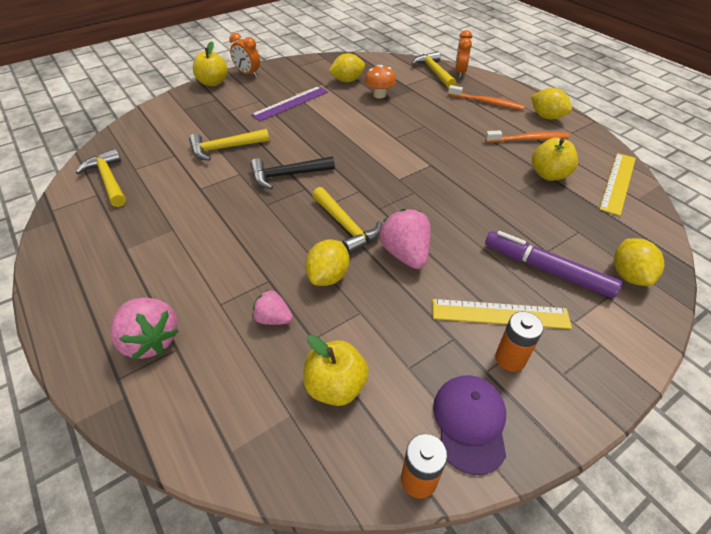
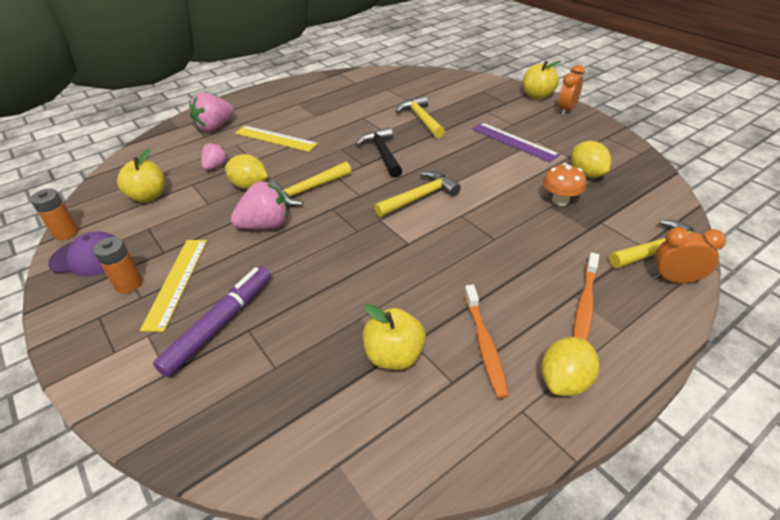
camera: 90 degrees right, 5 degrees down
(109, 180) = (373, 83): yellow hammer -> yellow hammer (420, 197)
(618, 182) = (377, 446): yellow ruler -> yellow ruler (275, 138)
(629, 275) = (190, 403): yellow lemon -> none

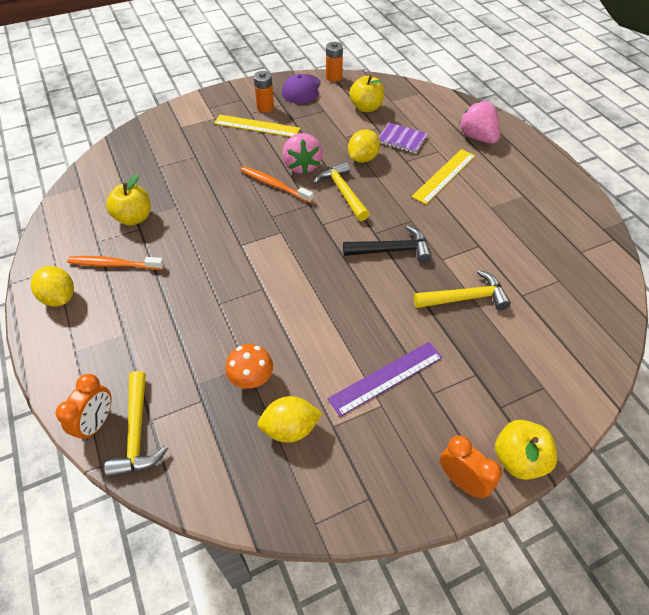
camera: 100 degrees right, 10 degrees up
(215, 166) = (401, 139): pink strawberry -> purple notebook
(219, 325) = (206, 145): purple marker -> none
(420, 197) = (303, 264): yellow hammer -> none
(584, 305) = (111, 338): orange toothbrush -> orange toothbrush (274, 185)

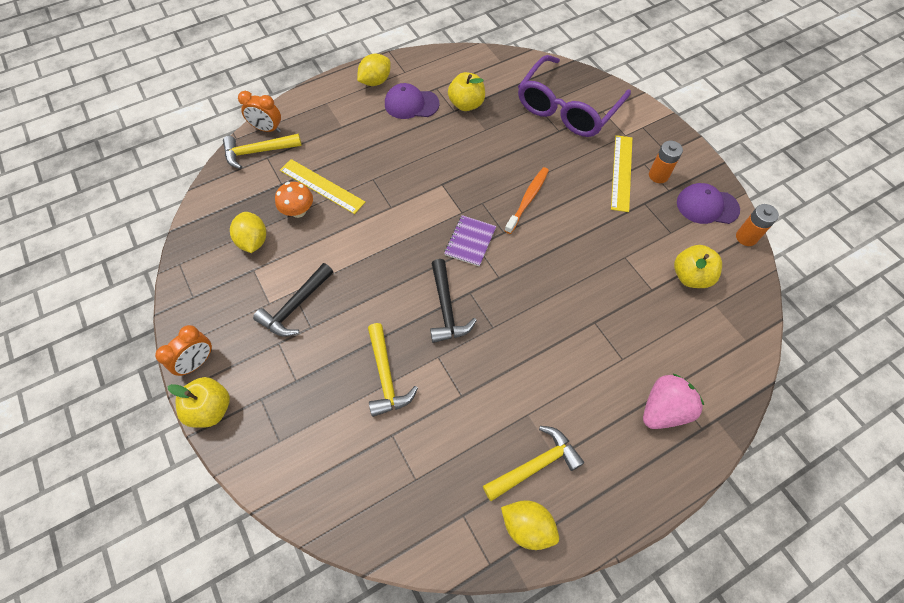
camera: 85 degrees right, 10 degrees up
(114, 264) = (411, 104): orange toothbrush -> purple cap
(169, 147) = (567, 108): none -> purple glasses
(302, 166) = (563, 220): pink strawberry -> none
(343, 192) = (528, 260): yellow hammer -> yellow hammer (535, 465)
(363, 158) = (588, 276): yellow lemon -> yellow lemon (527, 526)
(386, 377) = (295, 306): purple ruler -> black hammer
(401, 139) = (635, 317): purple notebook -> purple notebook (470, 241)
(444, 176) = (575, 364): yellow ruler -> yellow ruler (322, 186)

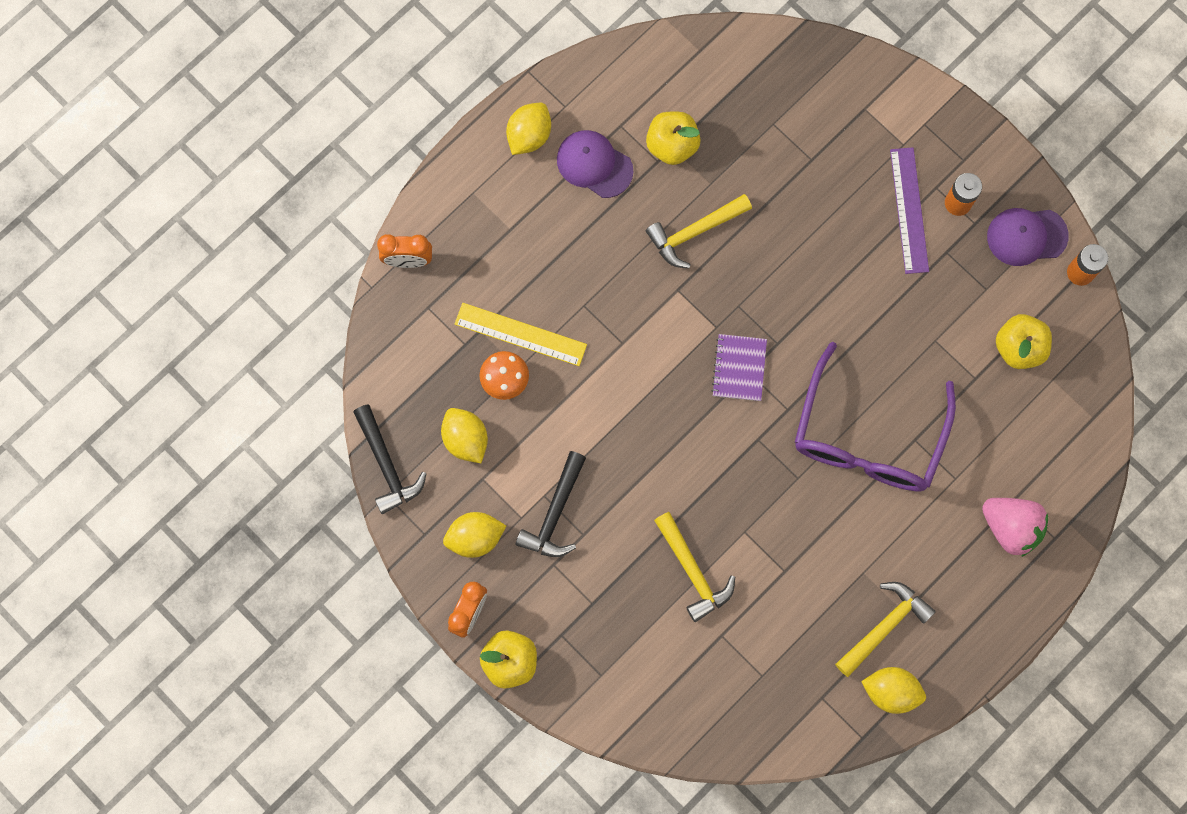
camera: 15 degrees left, 15 degrees up
(228, 308) = (475, 537): none -> yellow lemon
(258, 152) = (412, 302): yellow hammer -> yellow hammer (694, 232)
(411, 104) = (594, 164): purple cap -> purple cap turned 45 degrees clockwise
(446, 308) = (736, 468): black hammer -> black hammer (386, 465)
(528, 199) = (796, 285): orange toothbrush -> none
(567, 108) = (815, 116): purple glasses -> purple glasses (867, 436)
(622, 172) = (909, 210): yellow ruler -> purple ruler
(664, 409) = (1010, 527): pink strawberry -> pink strawberry turned 90 degrees clockwise

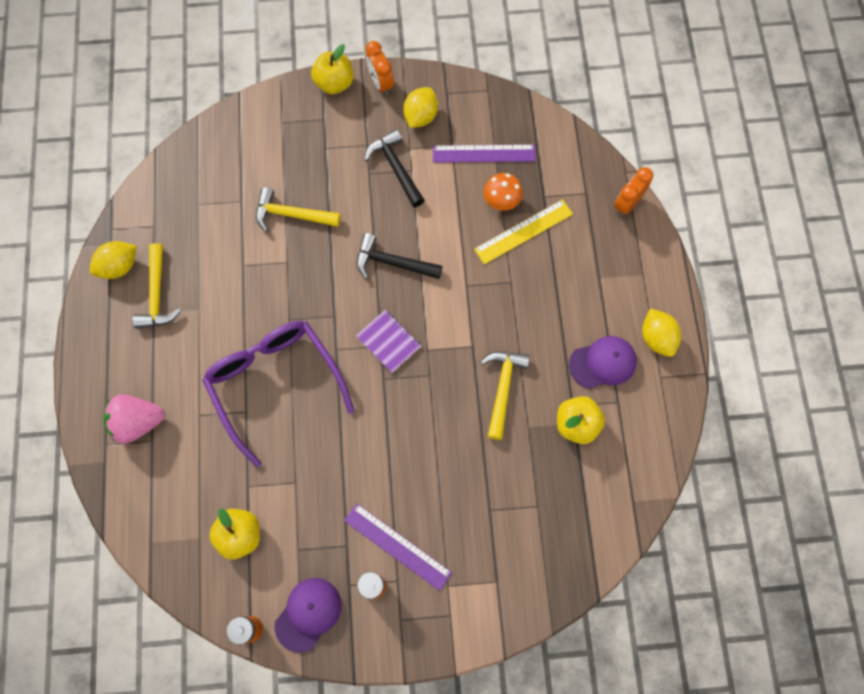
camera: 130 degrees right, 5 degrees down
(386, 465) = (505, 102): black hammer -> black hammer (392, 263)
(465, 439) = (484, 154): yellow lemon -> purple ruler

